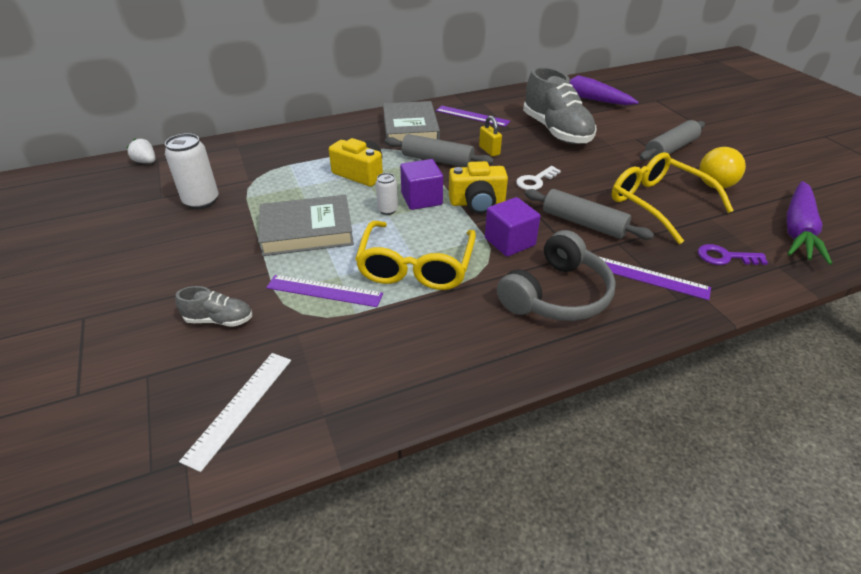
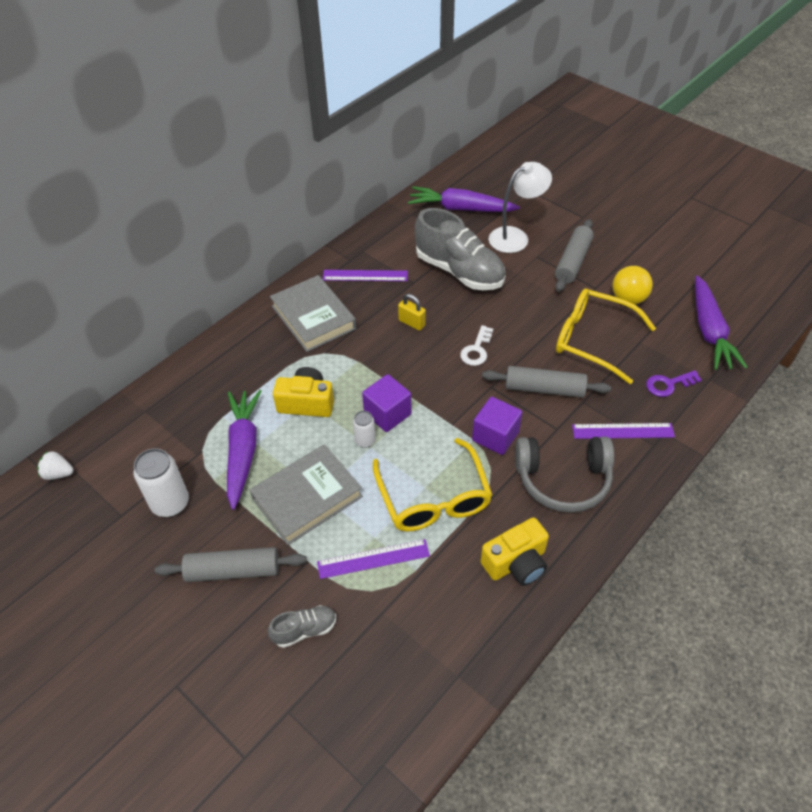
camera: 25 degrees left, 10 degrees up
(239, 407) = (388, 701): white ruler -> none
(284, 187) = (243, 451): none -> purple carrot
(437, 160) = (370, 355): grey rolling pin -> grey rolling pin (233, 570)
(477, 203) = (441, 399): yellow camera -> yellow camera (516, 563)
(557, 294) = (563, 480): grey headphones -> grey headphones turned 75 degrees clockwise
(624, 123) = (515, 237): none -> white lamp

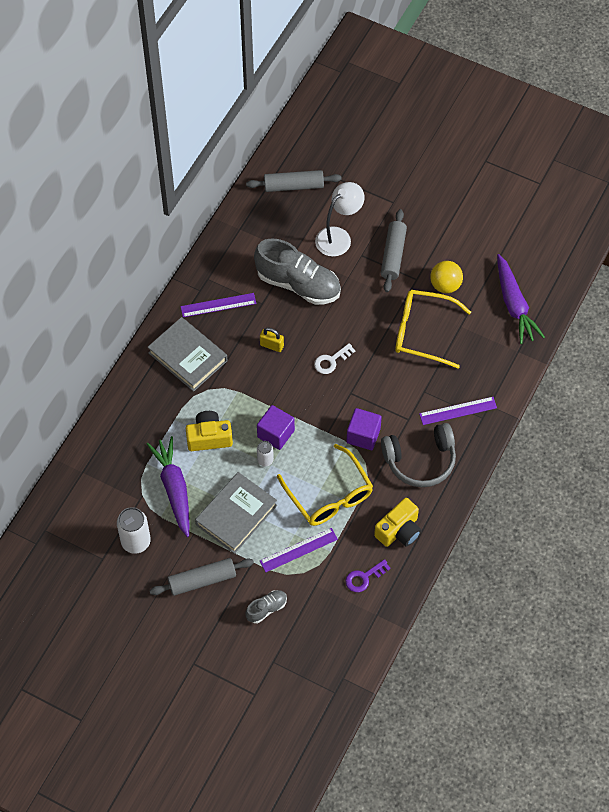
camera: 15 degrees left, 10 degrees up
(58, 473) = (39, 537): white strawberry -> none
(461, 208) = (282, 213): purple carrot -> none
(476, 350) = (331, 361): white key -> white key turned 45 degrees clockwise
(544, 389) = (392, 386): grey rolling pin -> grey rolling pin (293, 186)
(668, 384) = (487, 362): purple key -> purple key (364, 578)

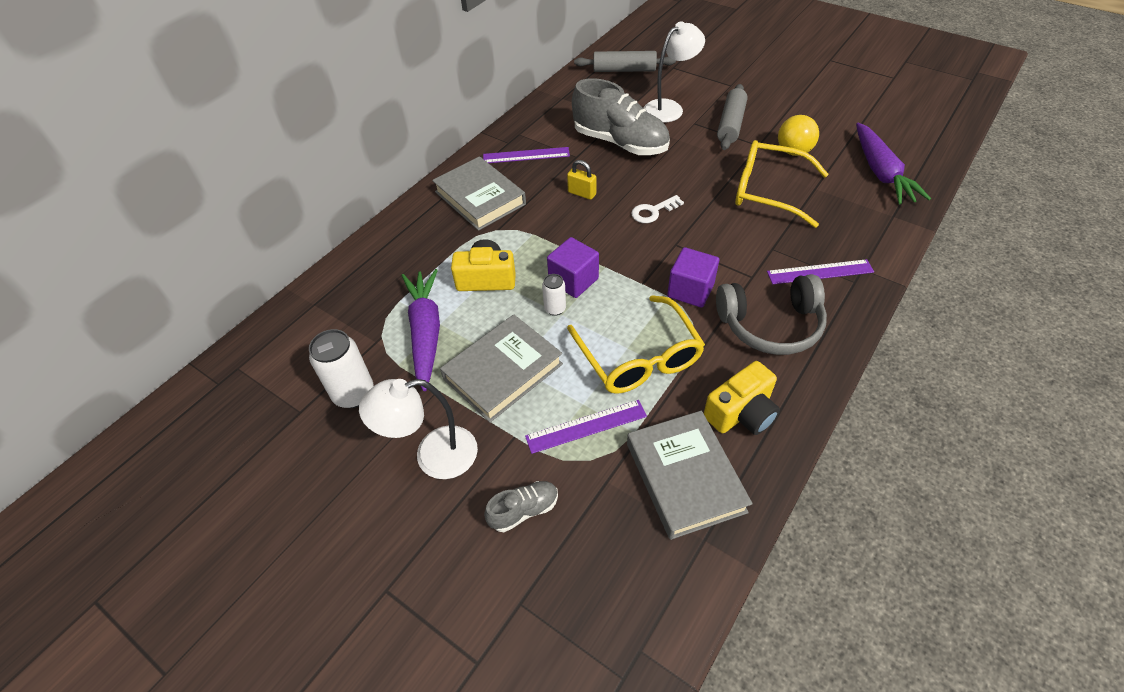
camera: 10 degrees right, 10 degrees down
(202, 580) = (433, 456): grey rolling pin -> white lamp
(364, 578) = (685, 477): purple key -> grey book

